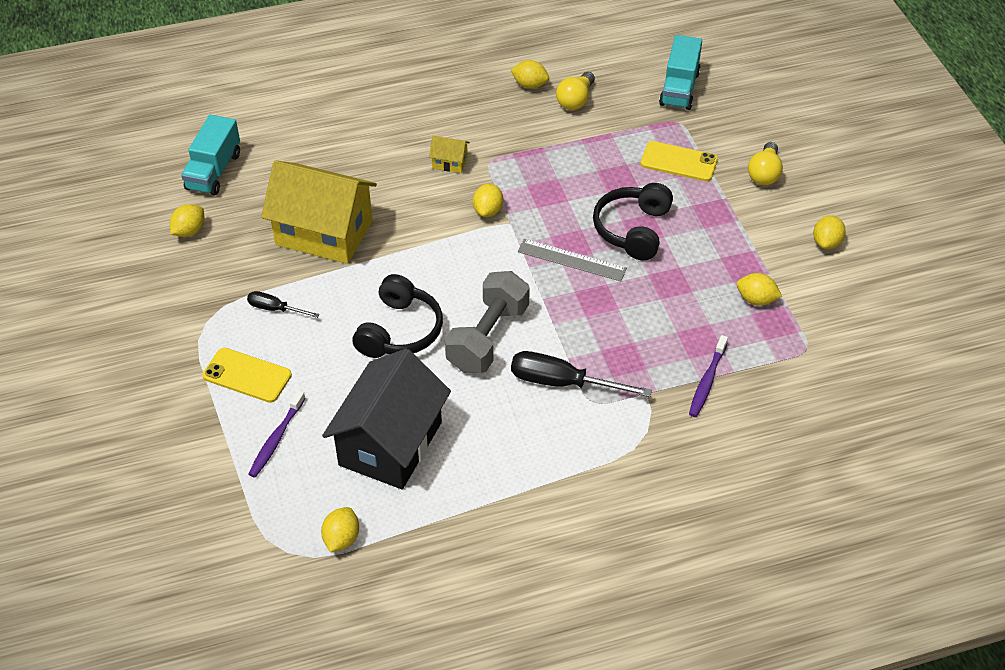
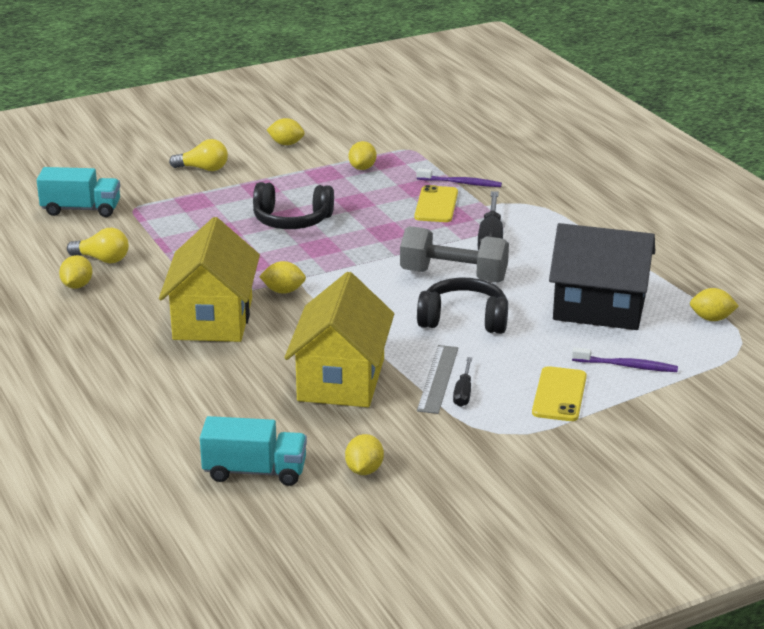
camera: 100 degrees left, 20 degrees down
(189, 231) = (364, 470): yellow lemon -> yellow lemon turned 75 degrees clockwise
(449, 162) = (213, 319): yellow house -> yellow house, size x2.49
(572, 260) = (340, 245): grey ruler -> grey ruler (438, 379)
(679, 162) = (193, 205): yellow phone -> yellow phone (436, 205)

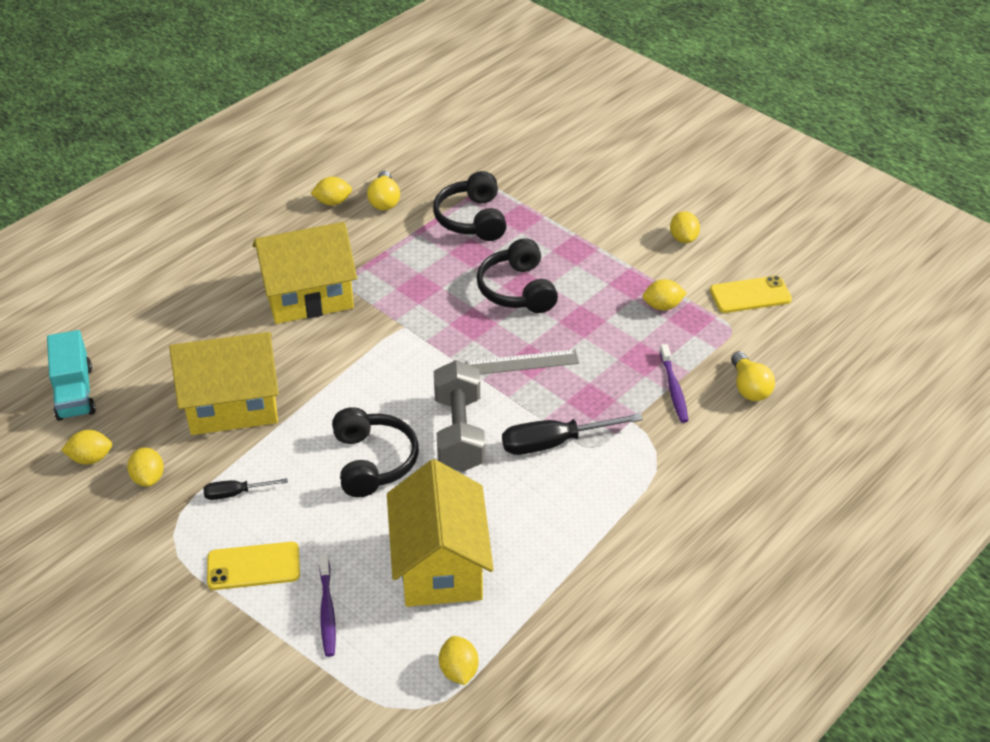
camera: 70 degrees right, 15 degrees up
(81, 209) = (468, 159): turquoise truck -> none
(174, 223) = (472, 219): none -> black headphones
(203, 169) = (592, 202): yellow light bulb -> yellow light bulb (749, 387)
(283, 291) = (376, 324): yellow lemon -> yellow lemon (148, 478)
(436, 205) = (610, 382): yellow phone -> yellow phone (750, 295)
(438, 379) = (255, 469): grey ruler -> grey ruler (521, 362)
(599, 308) = (440, 564): black house -> yellow house

